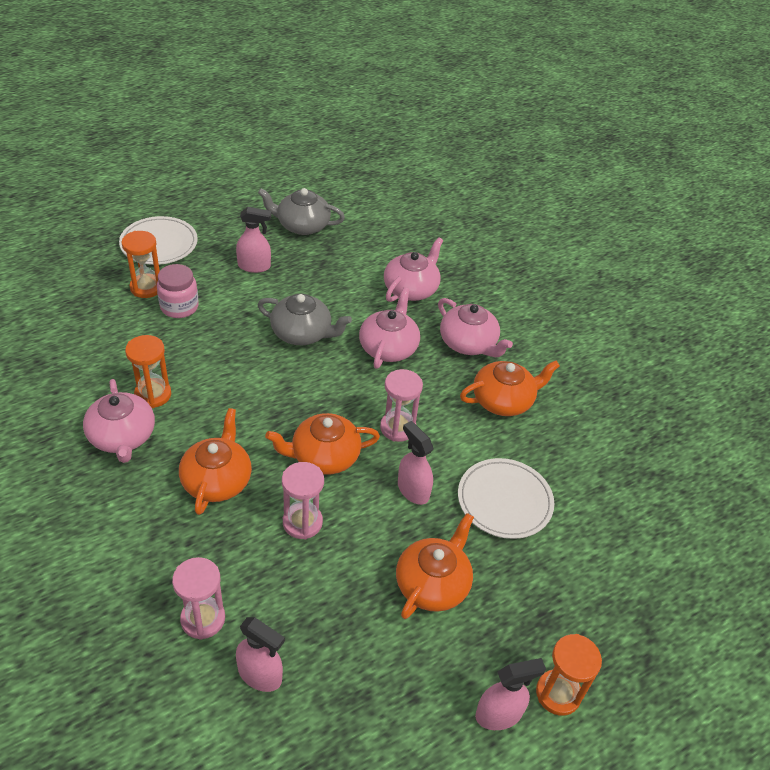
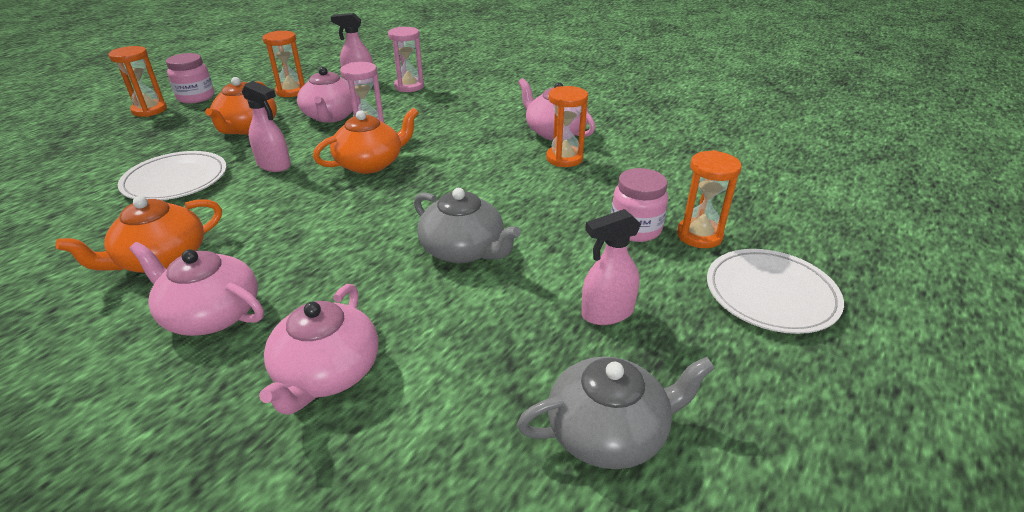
camera: 160 degrees right, 10 degrees down
(217, 480) = (454, 131): orange teapot -> none
(302, 333) = (464, 250): grey teapot -> grey teapot turned 135 degrees counterclockwise
(364, 675) = (291, 91): none -> orange hourglass
(388, 347) = (338, 270): pink teapot -> pink teapot (331, 116)
(398, 428) = (301, 200): pink hourglass -> none
(499, 714) = (196, 97): pink spray bottle -> pink jar

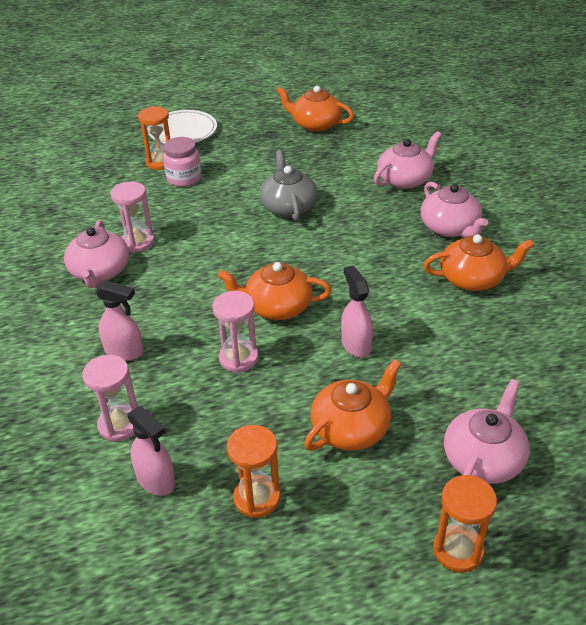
camera: 140 degrees left, 5 degrees up
(175, 180) = (449, 365): white plate -> none
(196, 97) = (386, 558): pink jar -> none
(331, 116) = (253, 404): pink teapot -> pink teapot (483, 458)
(564, 158) = (138, 242): orange hourglass -> pink hourglass
(607, 313) = (261, 152): pink spray bottle -> pink spray bottle (124, 351)
(609, 431) = (315, 124): grey teapot -> orange teapot

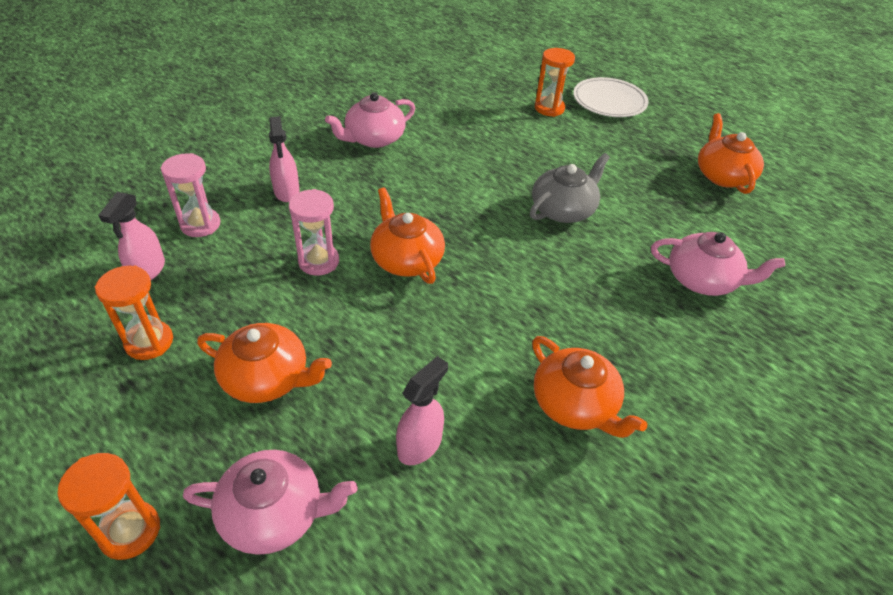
camera: 55 degrees right, 5 degrees up
(138, 242) = (427, 142): pink hourglass -> none
(184, 178) = (540, 130): pink jar -> none
(356, 345) = (390, 338): pink spray bottle -> pink spray bottle (420, 445)
(450, 228) = (652, 351): pink teapot -> none

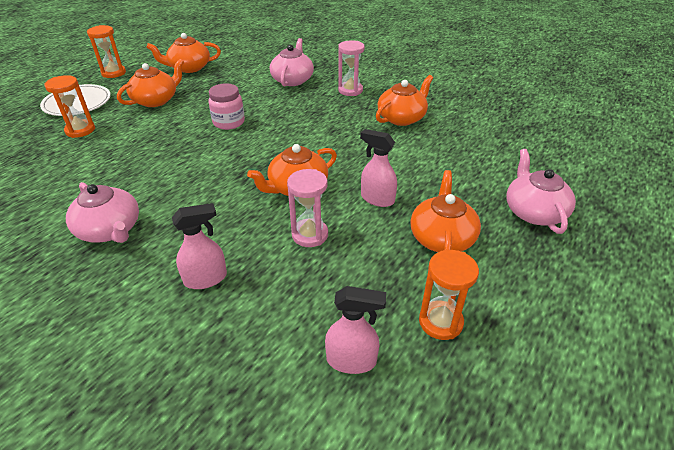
camera: 95 degrees left, 5 degrees down
(130, 531) = (590, 272): orange hourglass -> orange hourglass (114, 73)
(200, 224) = (269, 338): pink hourglass -> pink hourglass (350, 90)
(420, 445) = (456, 165): pink spray bottle -> pink spray bottle (377, 199)
(563, 210) = (229, 122): grey teapot -> pink jar
(620, 152) = (156, 100): none -> orange teapot

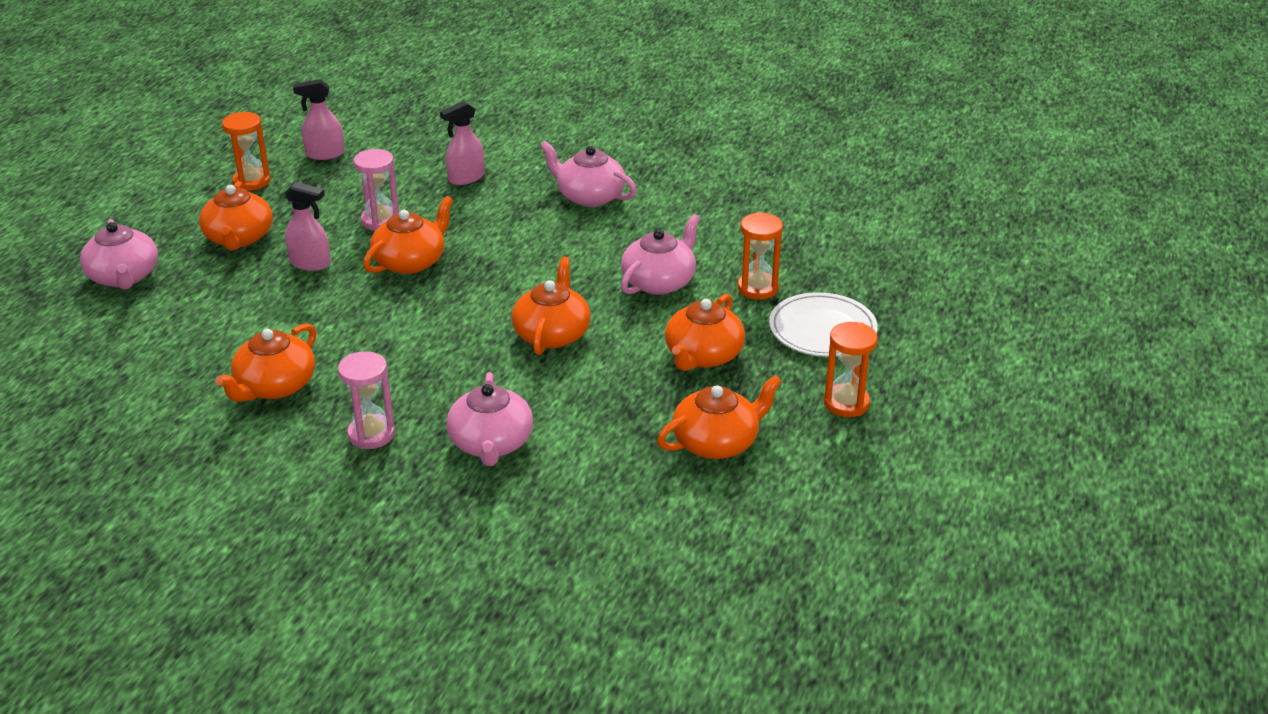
camera: 165 degrees right, 5 degrees down
(135, 144) = (659, 282): none -> pink teapot
(229, 122) = (552, 334): pink jar -> orange teapot

